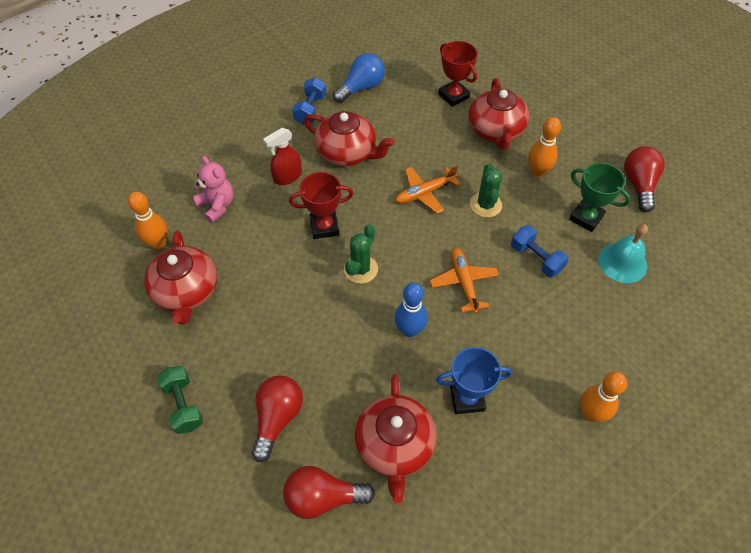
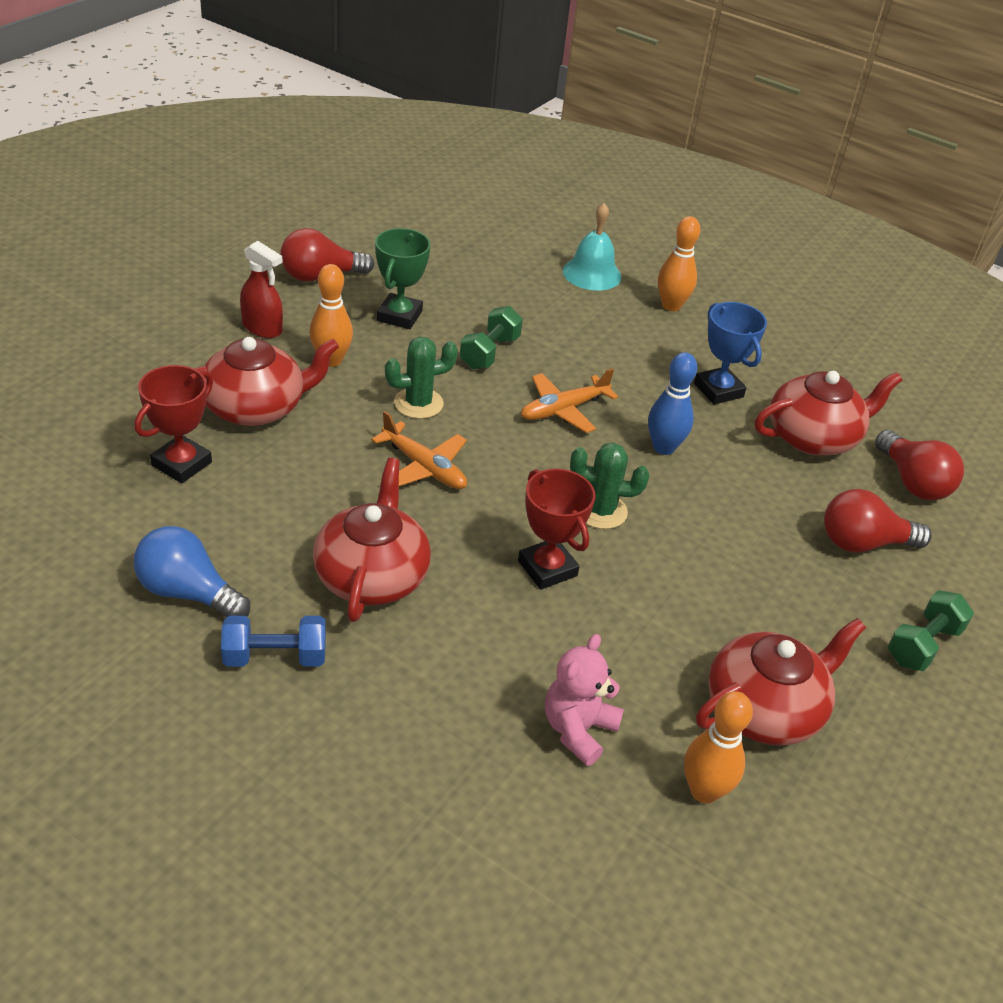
camera: 115 degrees left, 15 degrees down
(287, 177) = (464, 645): red spray bottle -> red spray bottle (262, 328)
(536, 258) = (489, 352): blue dumbbell -> green dumbbell
(622, 262) = (458, 287): turquoise bell -> turquoise bell (592, 273)

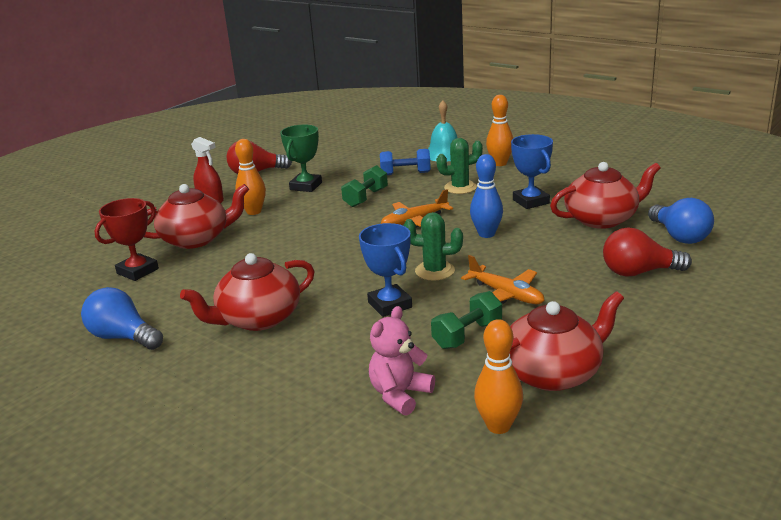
camera: 10 degrees right, 15 degrees down
(275, 657) = (176, 368): blue dumbbell -> blue dumbbell (405, 173)
(372, 576) = (258, 318): red teapot -> red teapot turned 135 degrees counterclockwise
(418, 403) = (310, 227): green cactus -> green cactus (460, 187)
(423, 467) = (307, 259): orange plane -> orange plane (505, 294)
(547, 568) = (389, 305): red trophy -> blue trophy
(912, 482) = (679, 236): red light bulb -> blue light bulb
(923, 645) = (687, 326): green dumbbell -> green dumbbell (467, 335)

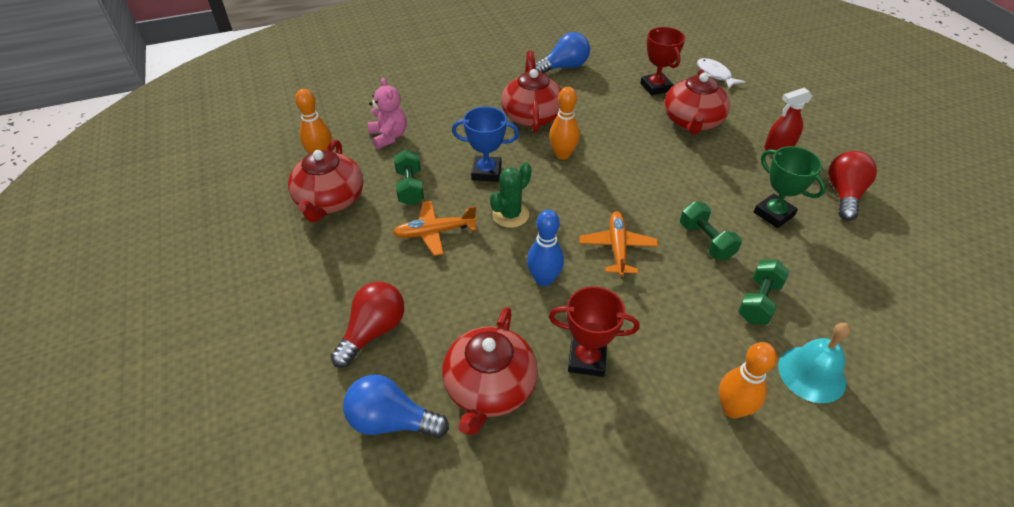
camera: 120 degrees right, 20 degrees up
(88, 250) = (714, 74): none -> white fish
(254, 212) = (728, 164): orange bowling pin -> orange bowling pin (562, 154)
(405, 173) = (758, 301): blue dumbbell -> green dumbbell
(460, 187) = (677, 324): green cactus -> none
(530, 201) = (587, 359): blue trophy -> red trophy

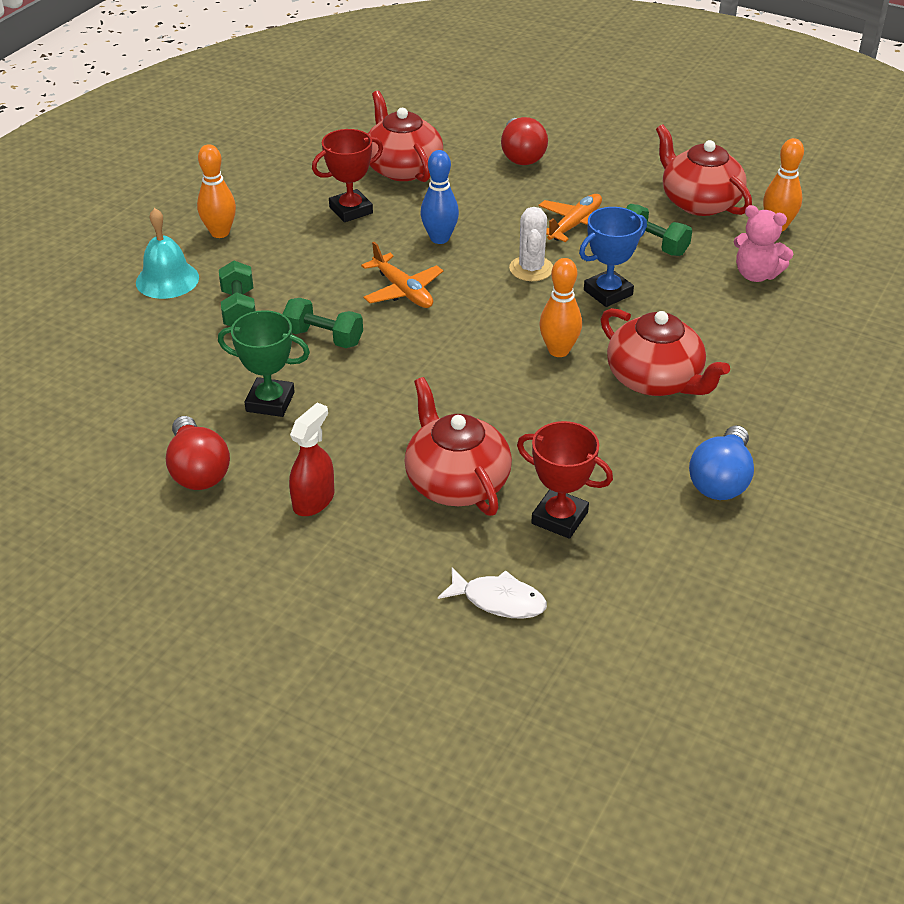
camera: 140 degrees right, 5 degrees down
(391, 421) = (444, 130): blue light bulb -> none
(510, 215) = (531, 269): green cactus -> white cactus

